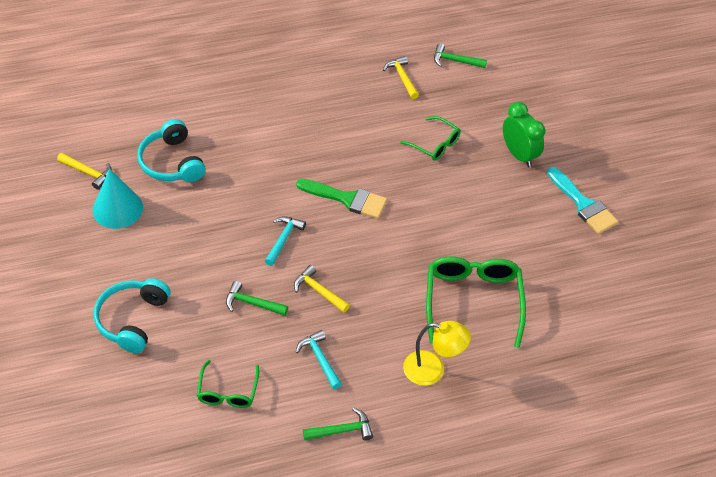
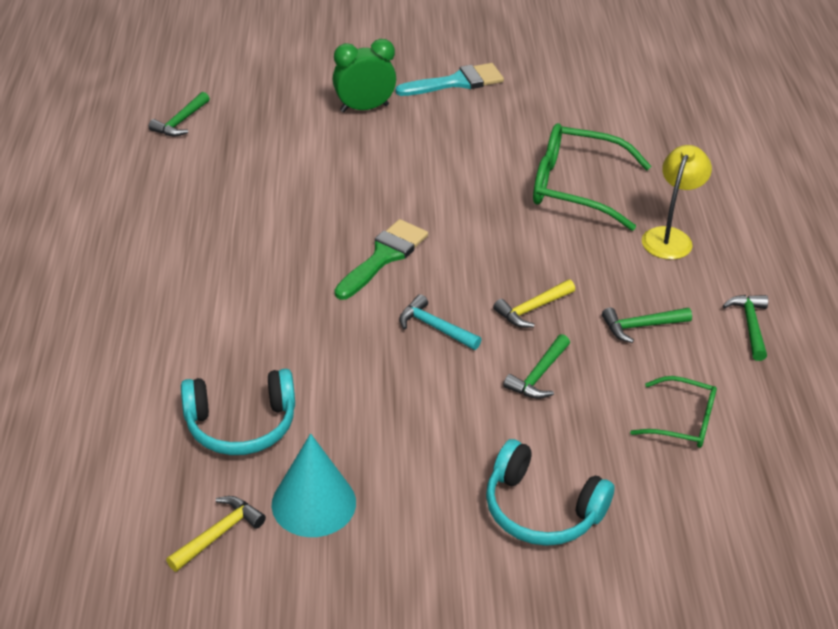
camera: 75 degrees left, 10 degrees down
(320, 359) = (641, 326): turquoise hammer -> green hammer
(402, 77) = (186, 170): yellow hammer -> none
(435, 144) = (319, 166): green glasses -> none

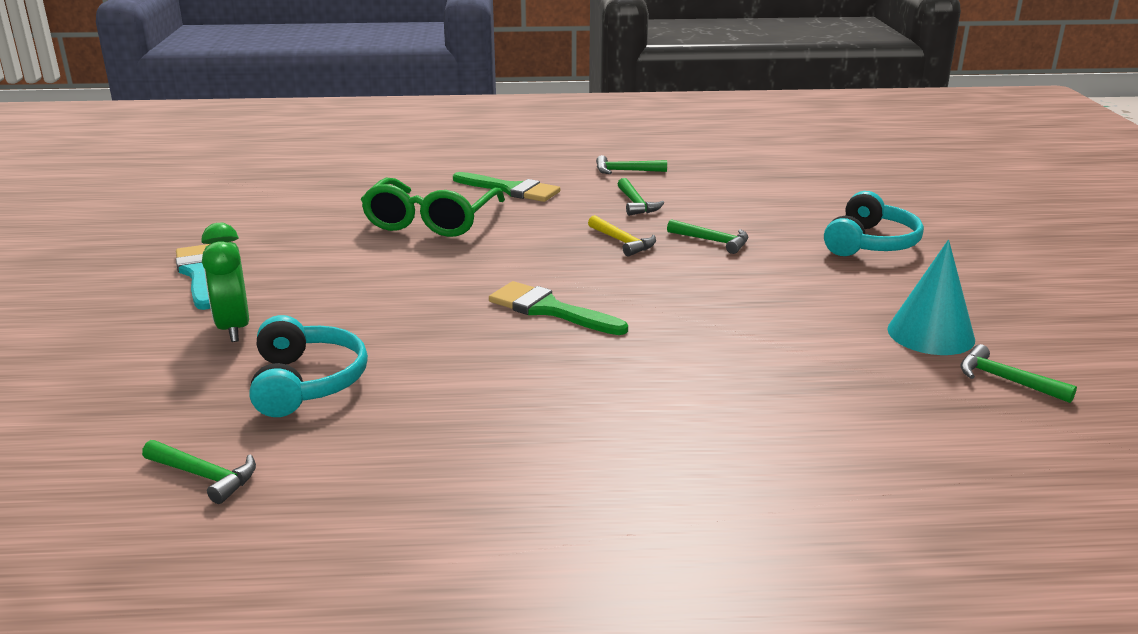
camera: 90 degrees left, 15 degrees down
(218, 534) = (1006, 380): yellow hammer -> green hammer
(241, 424) = (850, 378): turquoise headphones -> turquoise headphones (306, 382)
(435, 327) = (661, 283): turquoise hammer -> none
(670, 237) = (511, 189): yellow lamp -> green brush
(683, 421) = (745, 196): green glasses -> none

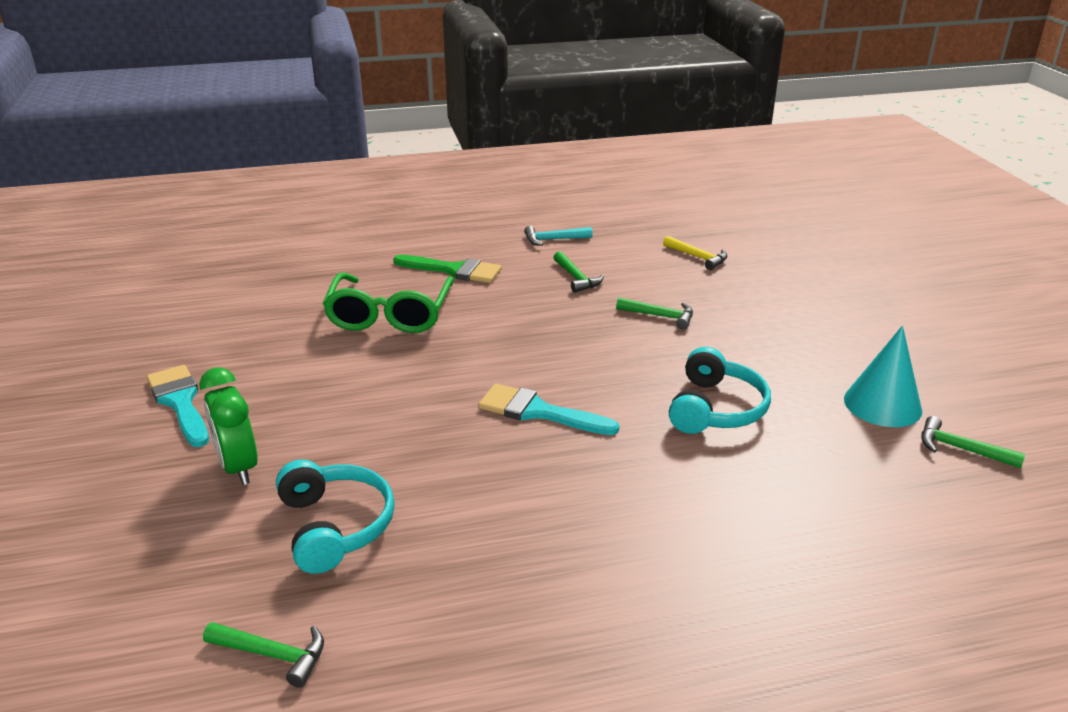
camera: 10 degrees left, 5 degrees up
(549, 310) = (538, 412): green brush -> turquoise brush
(622, 242) = (579, 324): yellow hammer -> yellow hammer (697, 257)
(625, 171) = (553, 239): green hammer -> turquoise hammer
(870, 243) = (798, 306): turquoise headphones -> turquoise headphones (715, 409)

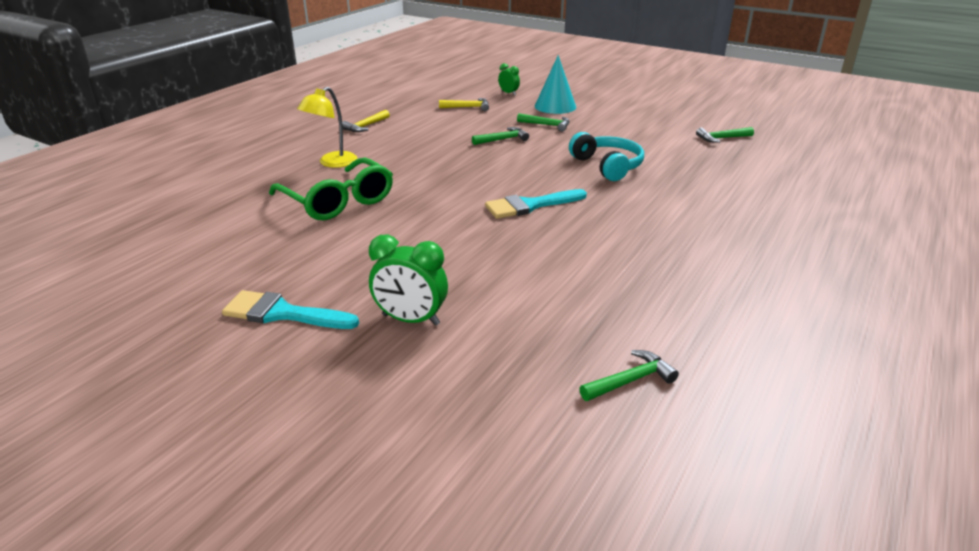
camera: 45 degrees left, 0 degrees up
(335, 526) = (535, 310): turquoise headphones -> none
(454, 270) = (332, 163): green brush -> yellow lamp
(553, 239) = (365, 126): turquoise hammer -> yellow hammer
(576, 278) = (420, 139): green hammer -> green hammer (547, 125)
(782, 256) = (508, 93): none -> green clock
(882, 404) = (666, 135): turquoise cone -> turquoise cone (555, 106)

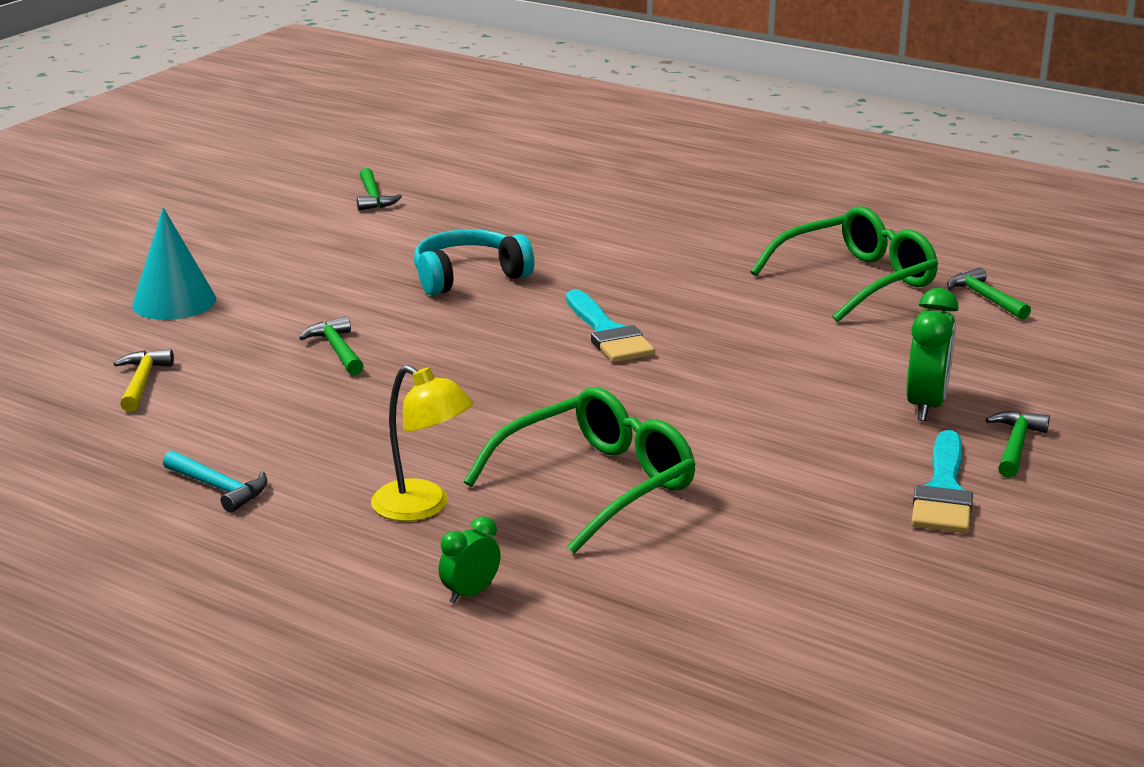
camera: 90 degrees left, 5 degrees down
(365, 126) = (219, 488): yellow hammer -> turquoise hammer
(508, 93) = (69, 342): green clock -> green clock (470, 593)
(547, 125) = (275, 312): green hammer -> green hammer (1015, 445)
(649, 309) = (857, 280): none -> green glasses

